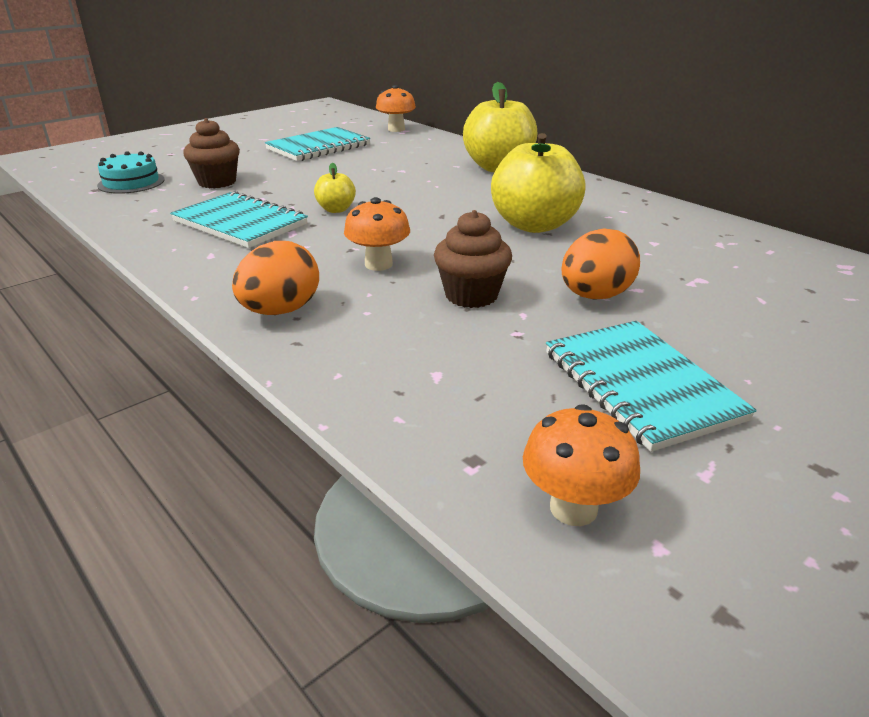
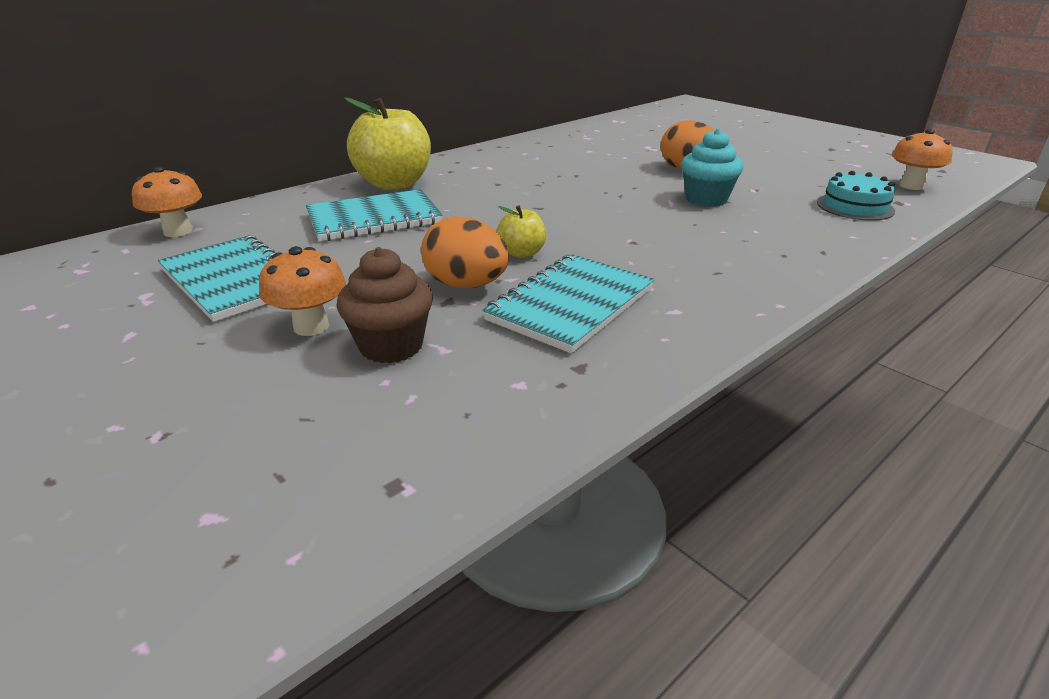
camera: 90 degrees left, 0 degrees up
(131, 182) = (362, 444): turquoise cake -> turquoise cake (855, 207)
(281, 311) = (778, 261): orange egg -> orange egg (466, 285)
(378, 264) = (664, 229): orange mushroom -> orange mushroom (311, 326)
(471, 295) = (706, 199): brown cupcake -> turquoise cupcake
(534, 225) = (560, 178): yellow apple -> none
(640, 385) = (792, 168): turquoise notebook -> turquoise notebook (374, 219)

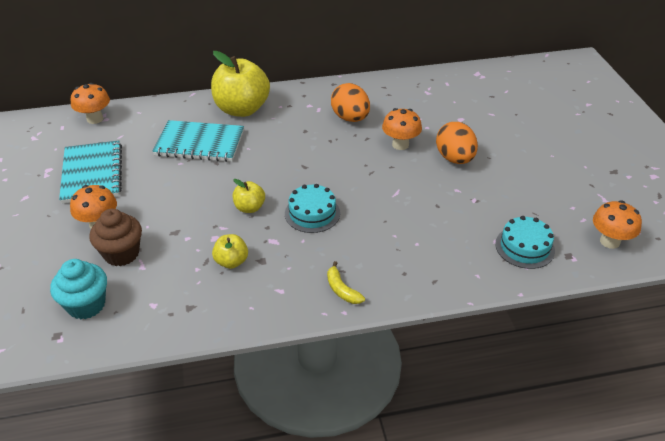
camera: 30 degrees right, 10 degrees up
(466, 285) = (195, 223): orange egg -> orange egg (350, 118)
(571, 304) = (231, 262): turquoise notebook -> yellow apple
(606, 238) = (312, 213): none -> turquoise cake
(618, 172) = (400, 145): none -> orange mushroom
(706, 199) = (424, 198): turquoise cupcake -> turquoise cupcake (86, 305)
(744, 287) = (342, 290): none -> yellow banana

